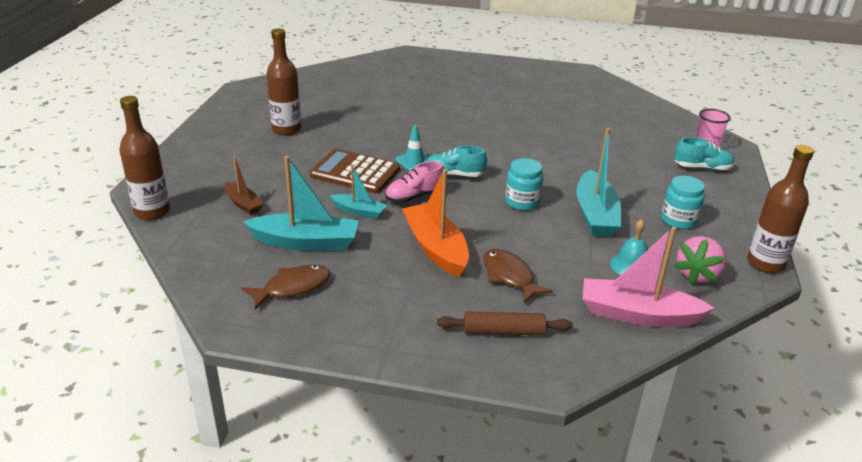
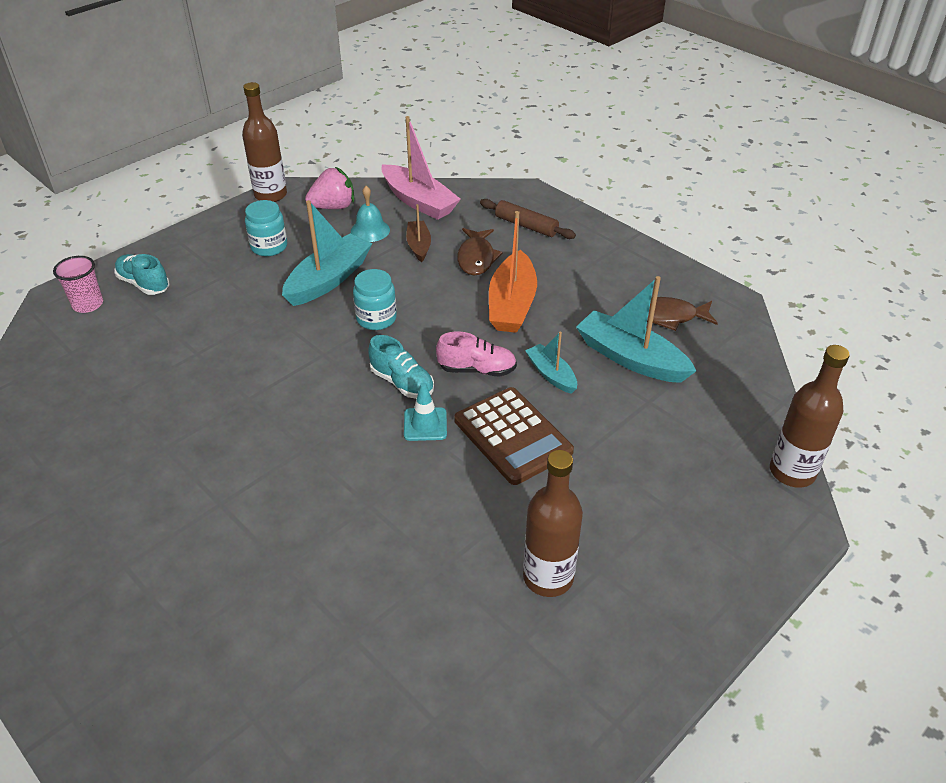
camera: 145 degrees left, 10 degrees up
(243, 204) = (676, 439): brown boat -> brown boat (419, 246)

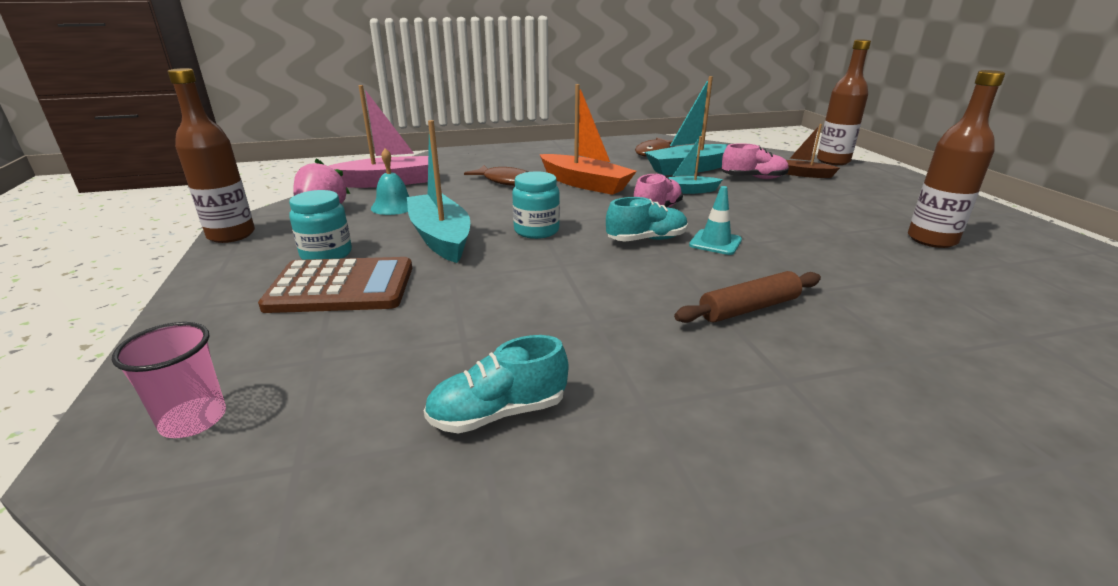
camera: 60 degrees left, 15 degrees down
(144, 284) = (240, 352): turquoise shoe -> turquoise shoe (498, 413)
(419, 246) = (453, 195): brown boat -> brown boat (802, 174)
(513, 436) = (753, 216): brown calculator -> brown calculator (341, 287)
(526, 225) = (491, 161): brown rolling pin -> brown rolling pin (748, 308)
(642, 413) = (753, 178): none -> pink shoe

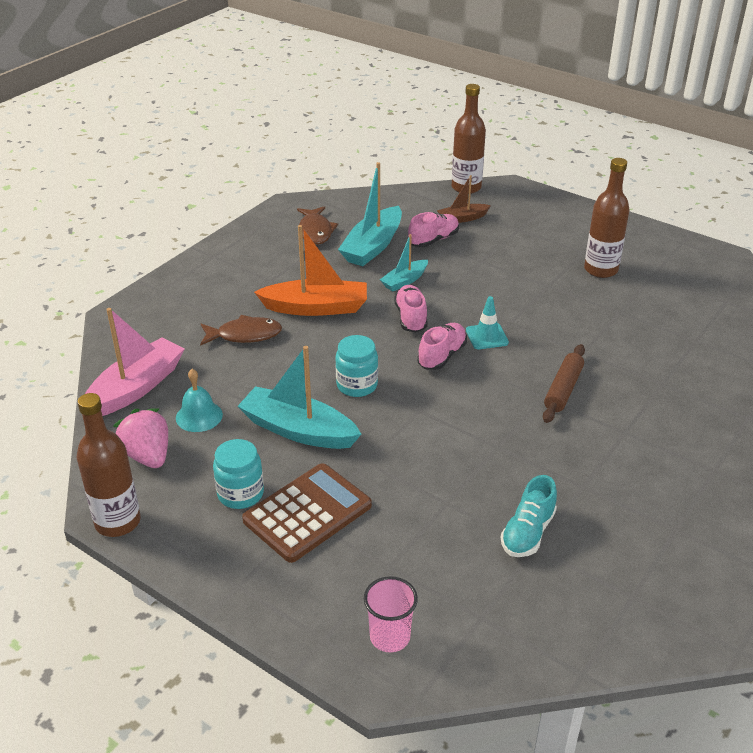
camera: 40 degrees left, 10 degrees up
(646, 239) = (442, 356): turquoise shoe -> pink shoe

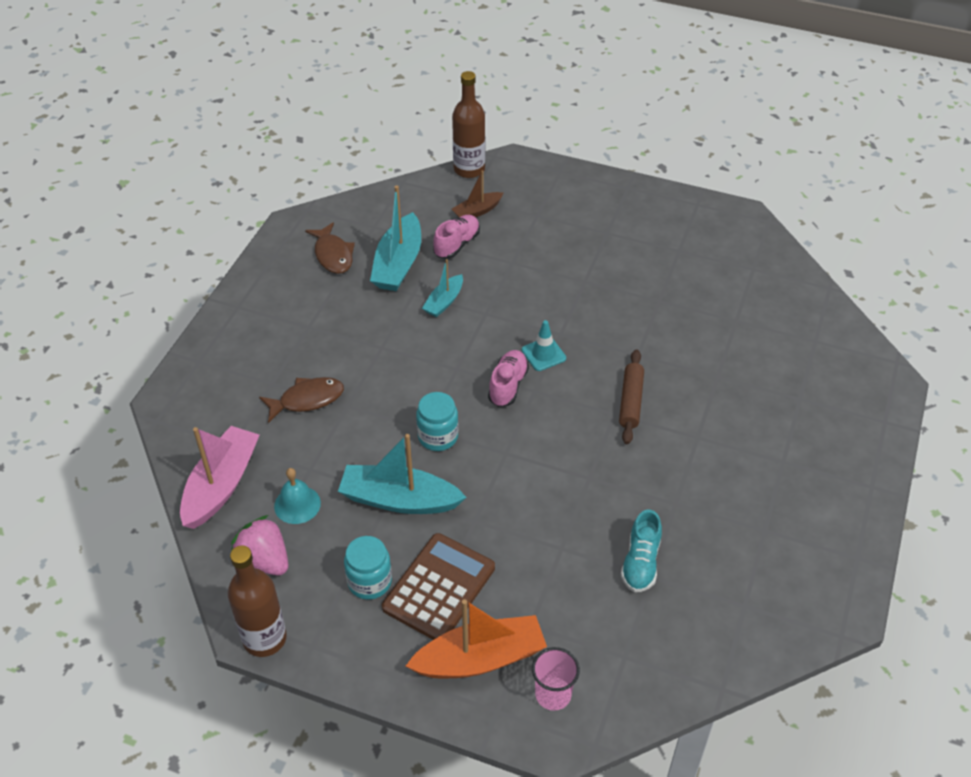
camera: 15 degrees left, 10 degrees up
(316, 307) = (367, 352): orange boat -> orange boat (480, 658)
(411, 318) = (464, 346): pink shoe -> none
(601, 270) = (629, 252): brown bottle -> none

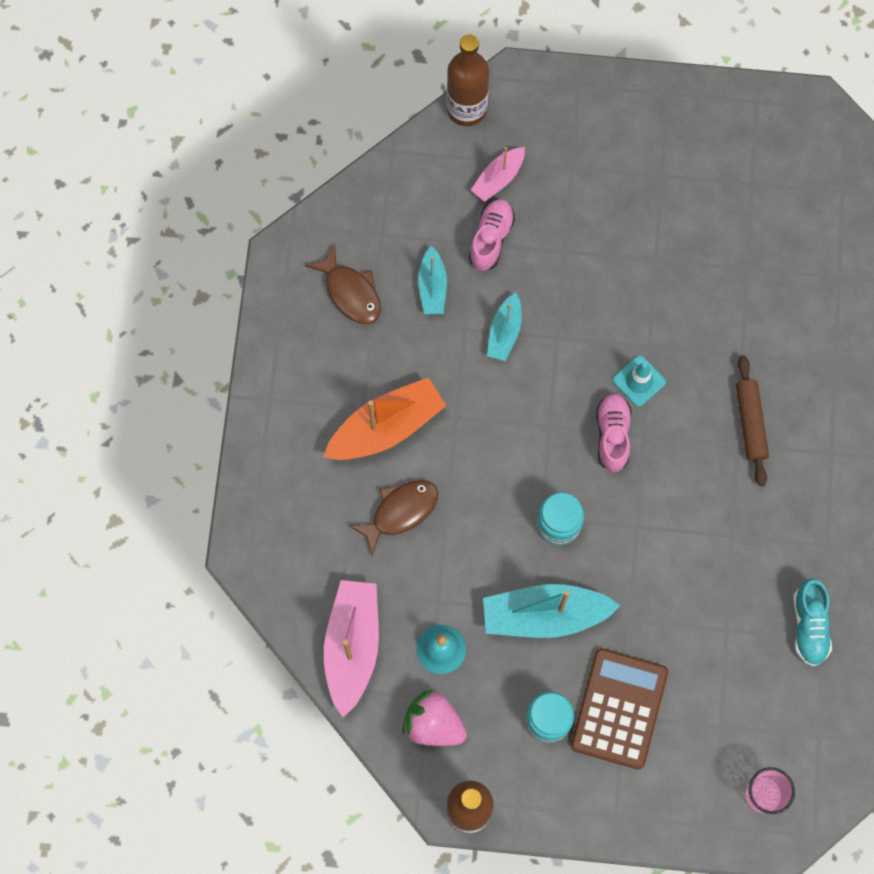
camera: 15 degrees left, 25 degrees up
(398, 264) = (432, 287): turquoise boat -> turquoise boat, size x0.56
(477, 211) = (498, 178): brown boat -> pink boat
(480, 658) = (683, 776): orange boat -> orange boat (386, 427)

